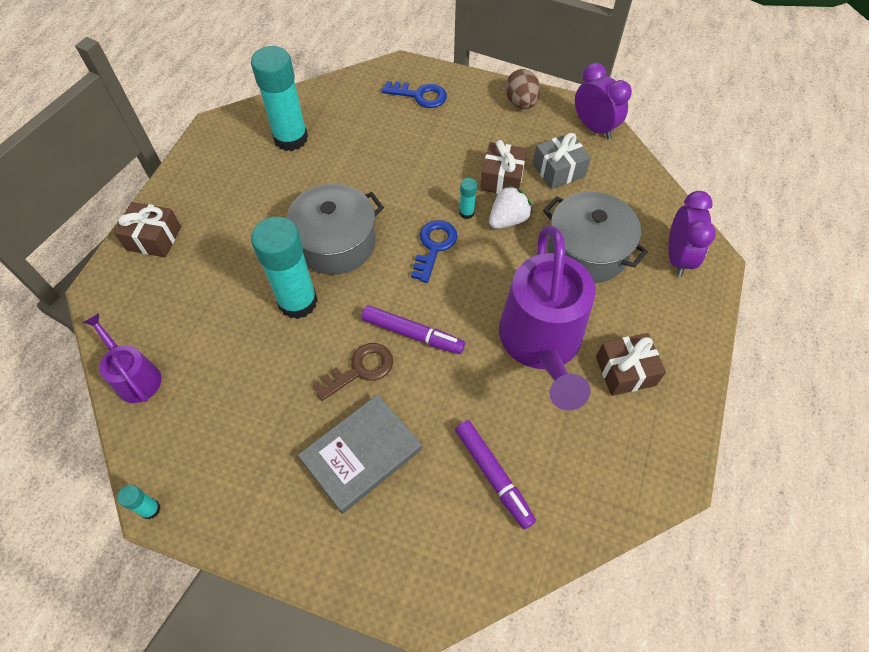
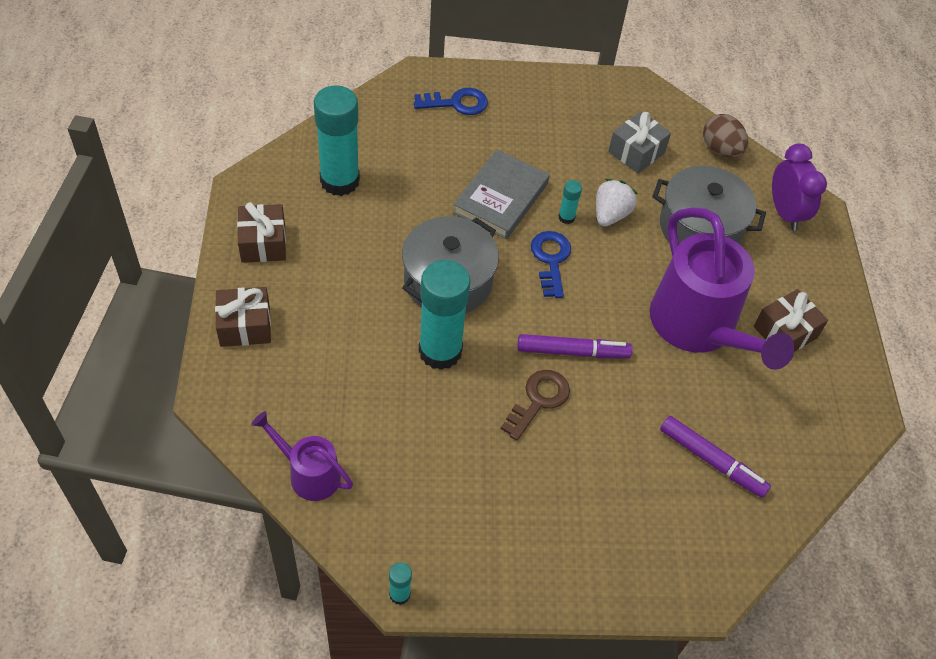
camera: 25 degrees left, 5 degrees down
(361, 454) = (581, 479): grey book -> grey book (500, 198)
(502, 178) = (585, 173): brown gift -> brown gift (263, 243)
(521, 103) = (566, 89): brown egg -> brown egg (720, 149)
(594, 128) = (651, 100): purple clock -> none

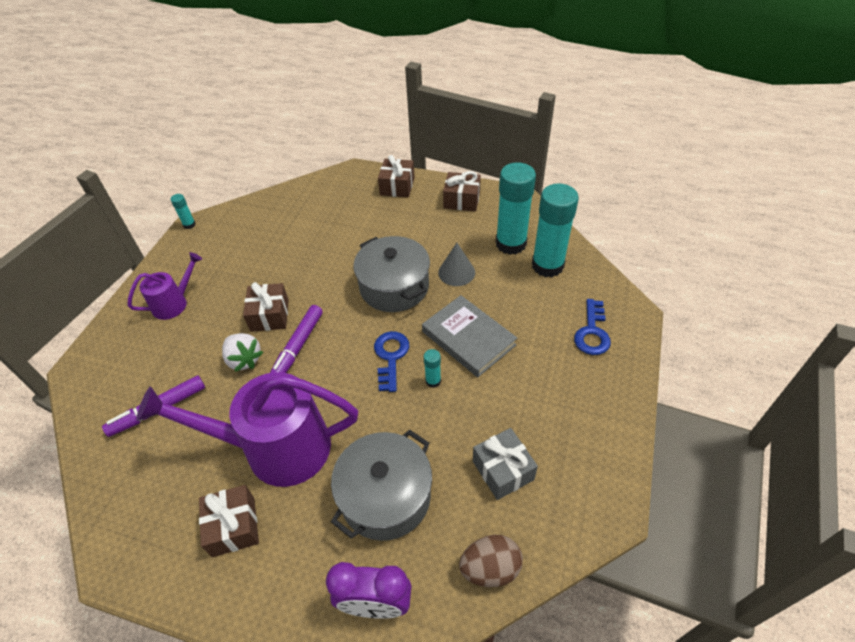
camera: 115 degrees right, 5 degrees down
(308, 474) = (282, 200): purple watering can -> purple watering can (174, 303)
(404, 225) = (456, 272): none -> grey cone
(440, 351) = (336, 271): turquoise glue stick -> turquoise glue stick (547, 265)
(538, 400) = (269, 315): brown key -> brown gift
(551, 260) = (391, 356): blue key -> blue key turned 105 degrees counterclockwise
(610, 214) = (426, 418): white strawberry -> white strawberry (244, 359)

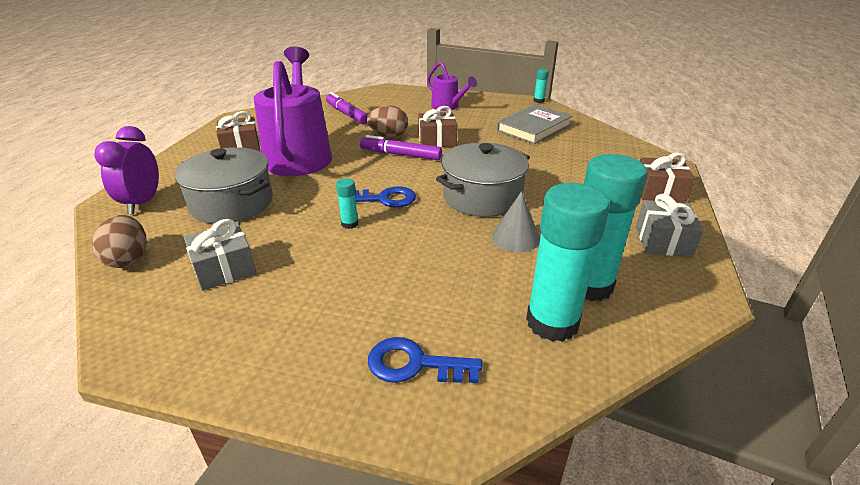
camera: 85 degrees right, 15 degrees down
(244, 359) = (388, 135): white strawberry -> brown egg
(461, 200) = (663, 241): brown gift -> grey gift
(468, 338) = (407, 247): grey book -> grey book (534, 128)

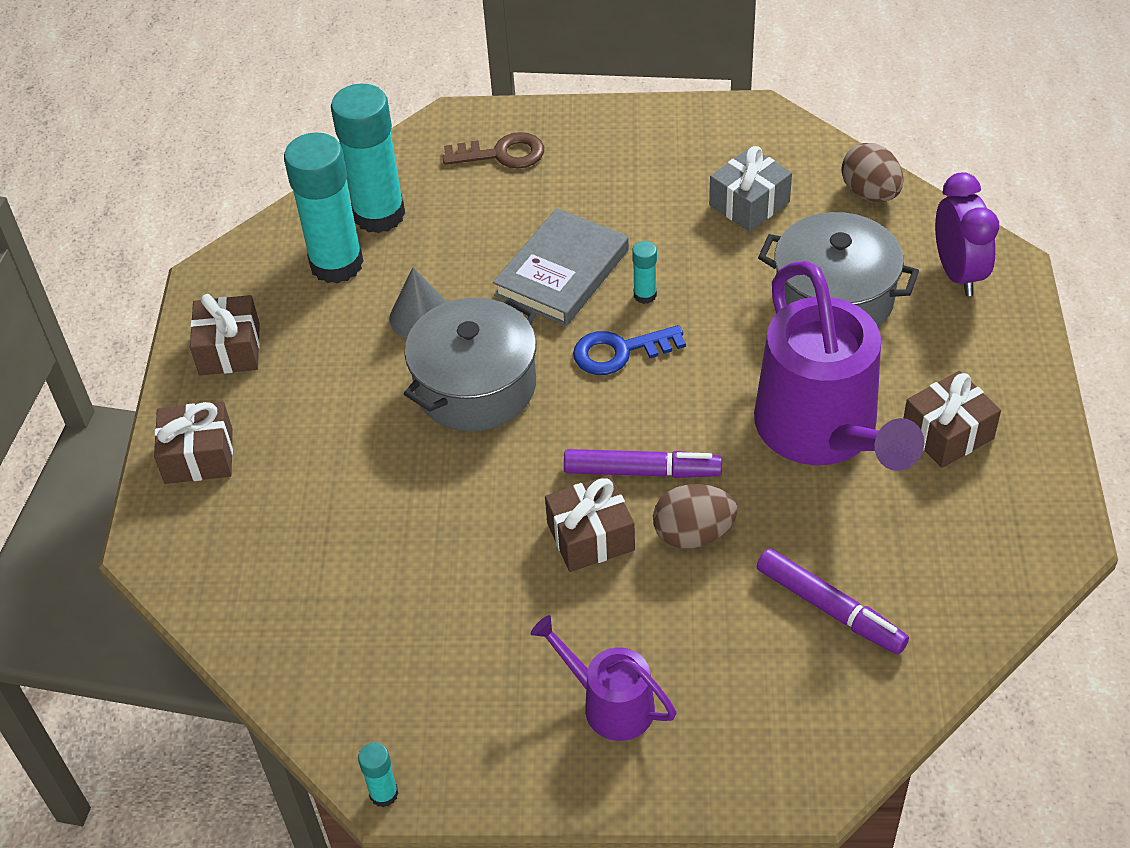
camera: 170 degrees right, 15 degrees up
(414, 364) = (502, 154): blue key -> brown key
(534, 128) = (396, 634): grey book -> grey book (562, 272)
(663, 241) = (229, 349): grey gift -> brown gift

